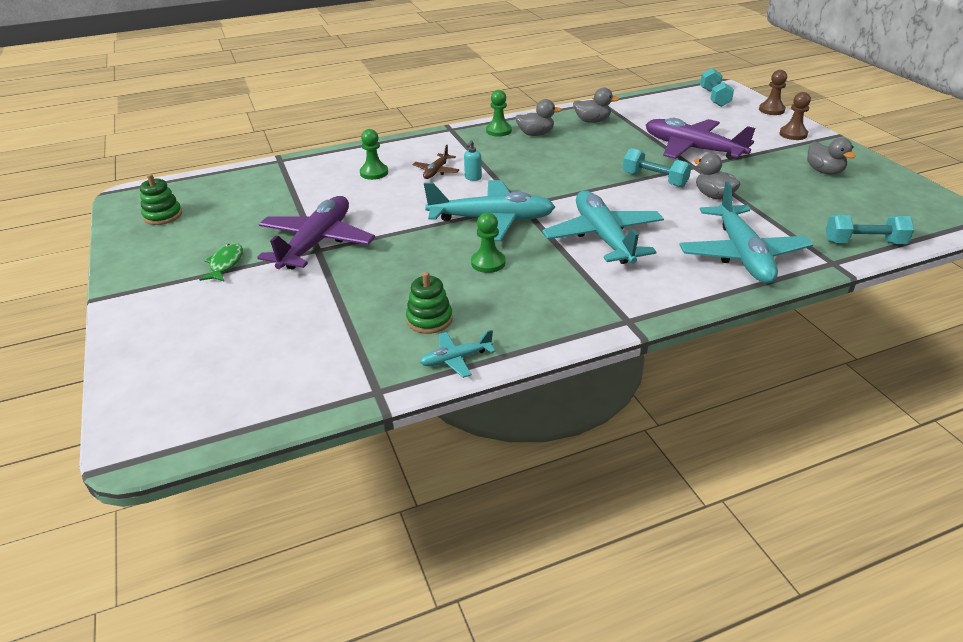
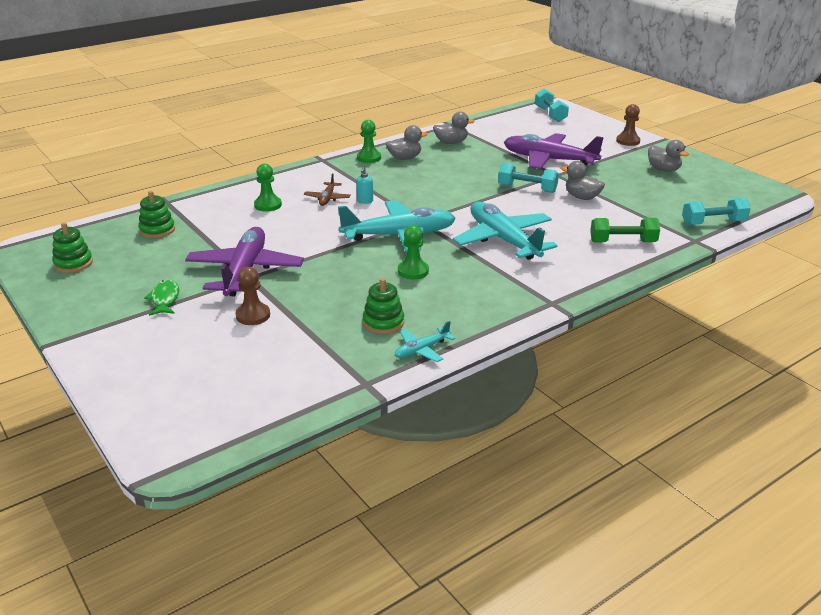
camera: 15 degrees left, 5 degrees down
(256, 189) = (157, 230): none -> green stacking toy
(742, 255) = (622, 242): turquoise plane -> green dumbbell
(771, 110) = (602, 122): brown pawn -> brown pawn (253, 315)

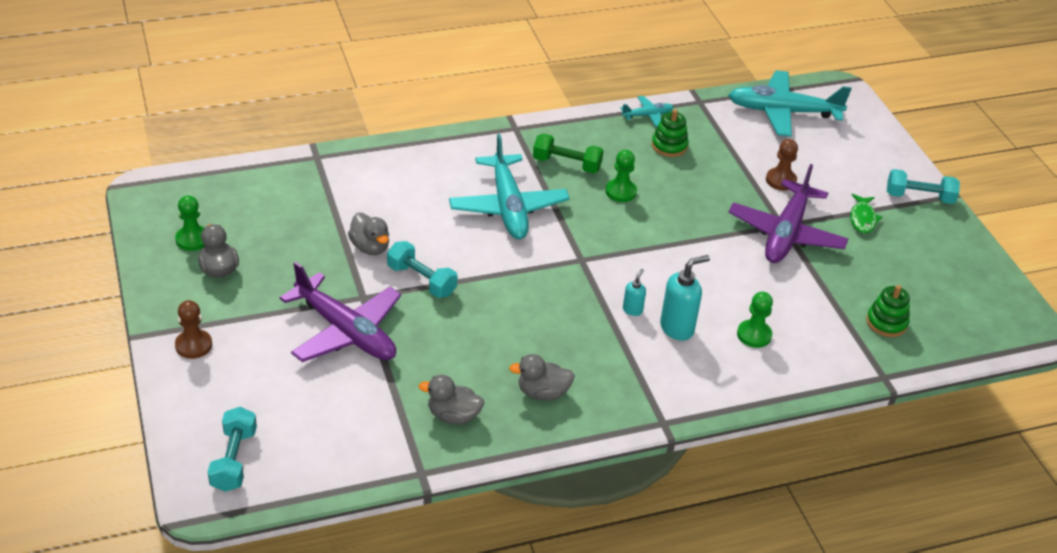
camera: 165 degrees left, 10 degrees up
(73, 263) = (967, 290): green stacking toy -> none
(327, 198) = (677, 328): brown plane -> turquoise soap dispenser
(369, 158) = (594, 408): green pawn -> green pawn (192, 239)
(399, 235) = (614, 242): turquoise plane -> turquoise plane (783, 112)
(622, 242) = (390, 173): green dumbbell -> green dumbbell (567, 164)
(713, 223) = (270, 173): turquoise dumbbell -> turquoise dumbbell (919, 197)

